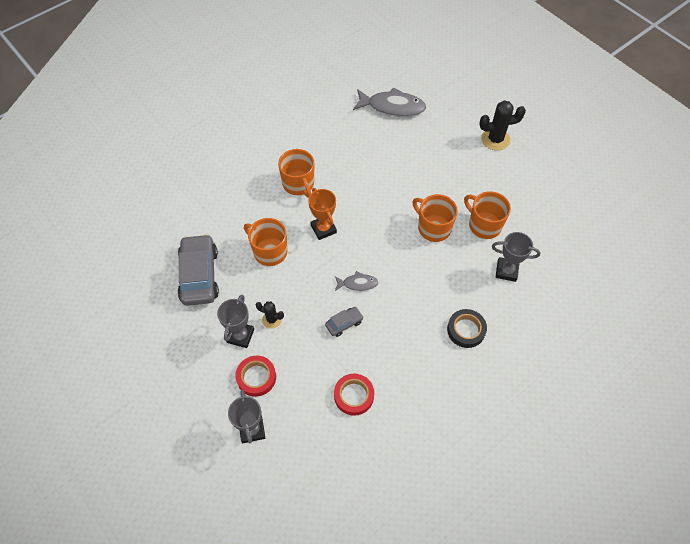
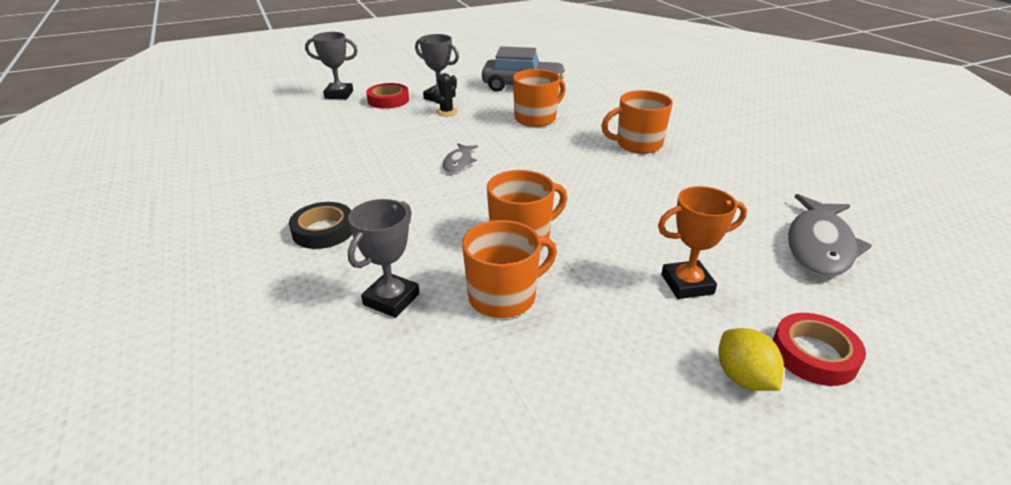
camera: 105 degrees right, 25 degrees down
(323, 229) = (556, 151): orange trophy -> orange trophy (687, 284)
(344, 323) = (410, 147): grey car -> none
(354, 396) = (318, 141): red tape -> red tape (814, 354)
(495, 139) = (743, 377): black cactus -> yellow lemon

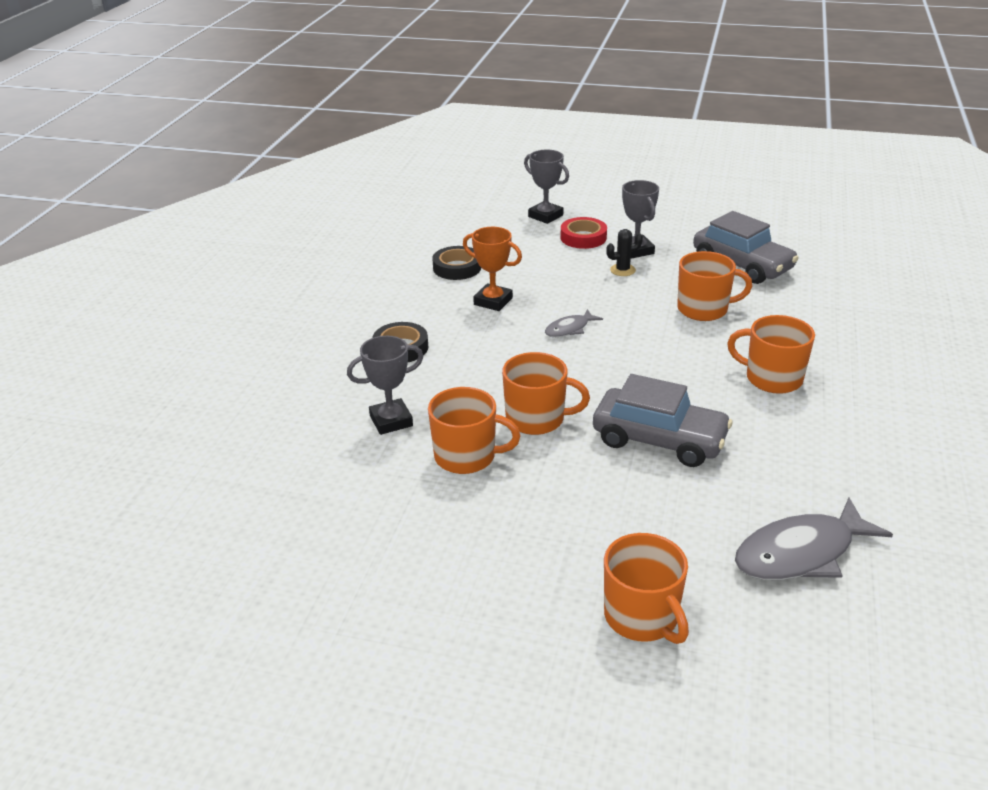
camera: 40 degrees right, 0 degrees up
(303, 150) = (457, 268): none -> black tape
(629, 212) = (659, 439): none -> grey car
(687, 284) = (619, 519): orange trophy -> orange trophy (493, 301)
(743, 377) = (561, 598): yellow lemon -> none
(814, 354) = (642, 617): red tape -> orange mug

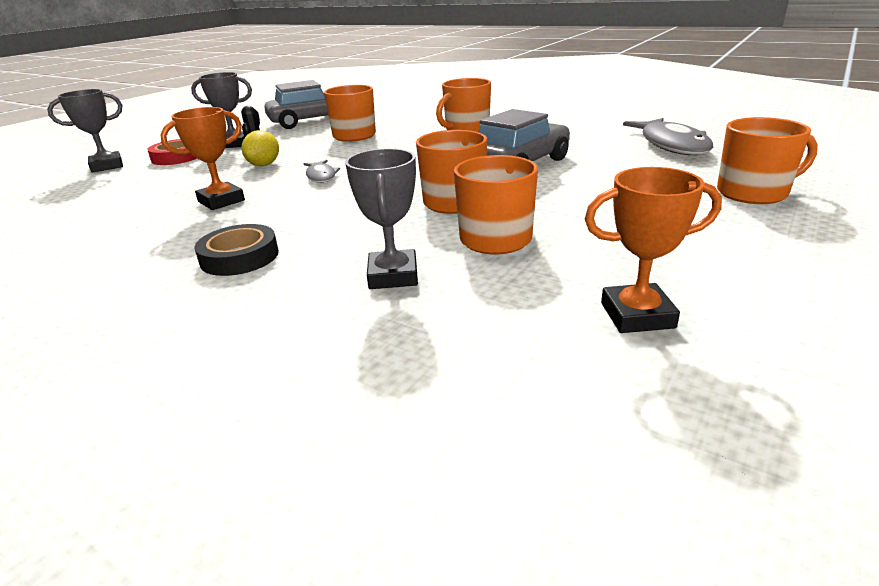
camera: 70 degrees left, 5 degrees down
(362, 540) = (637, 315): none -> orange trophy
(457, 268) = (121, 212): black tape -> none
(585, 289) = (264, 165): none -> yellow lemon

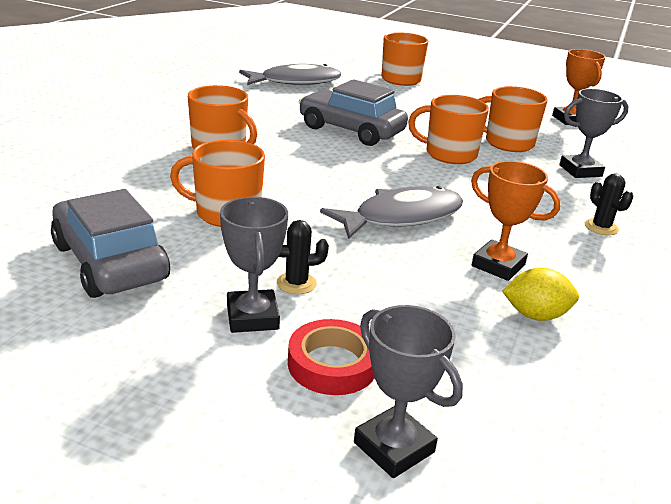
camera: 105 degrees left, 0 degrees up
(239, 257) = (601, 227): black tape -> black cactus
(264, 165) = (365, 263): yellow lemon -> yellow lemon (535, 315)
(321, 176) = (402, 217): grey fish -> grey fish, size x1.92

